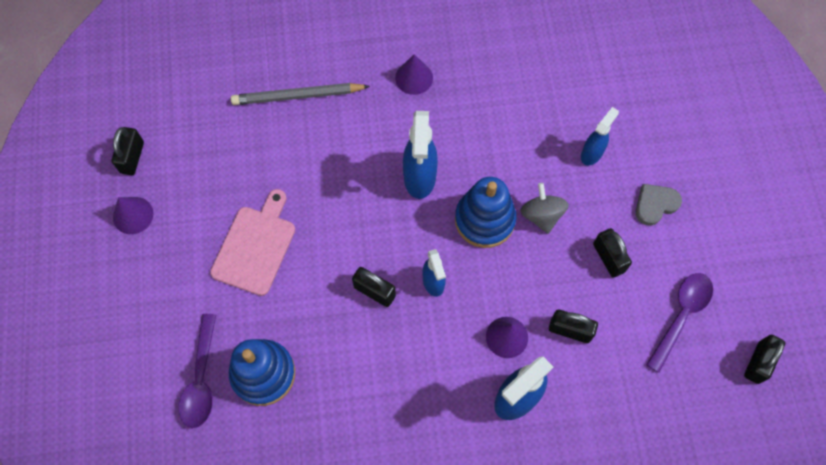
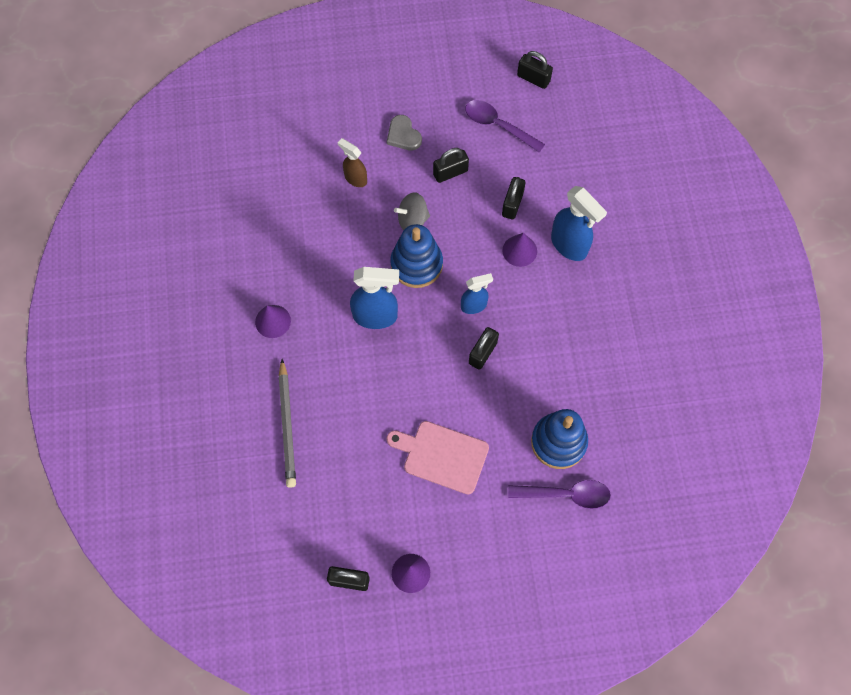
camera: 90 degrees left, 0 degrees up
(592, 153) = (355, 178): blue spray bottle -> brown spray bottle

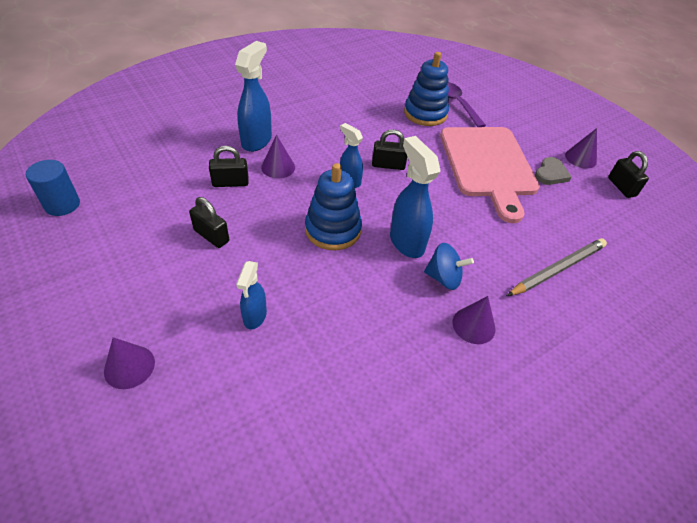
camera: 120 degrees left, 20 degrees down
(325, 325) = (443, 278): none -> blue spinning top
(352, 99) = (129, 366): none -> purple cone
(355, 178) = (254, 317): brown spray bottle -> blue spray bottle
(403, 135) = (174, 291): grey heart -> grey heart (550, 174)
(412, 220) = (284, 248): grey spinning top -> none
(442, 456) = (488, 165): pink cutting board -> pink cutting board, size x1.60
(498, 125) = (136, 216): purple spoon -> none
(533, 78) = (62, 205): black padlock -> blue cylinder

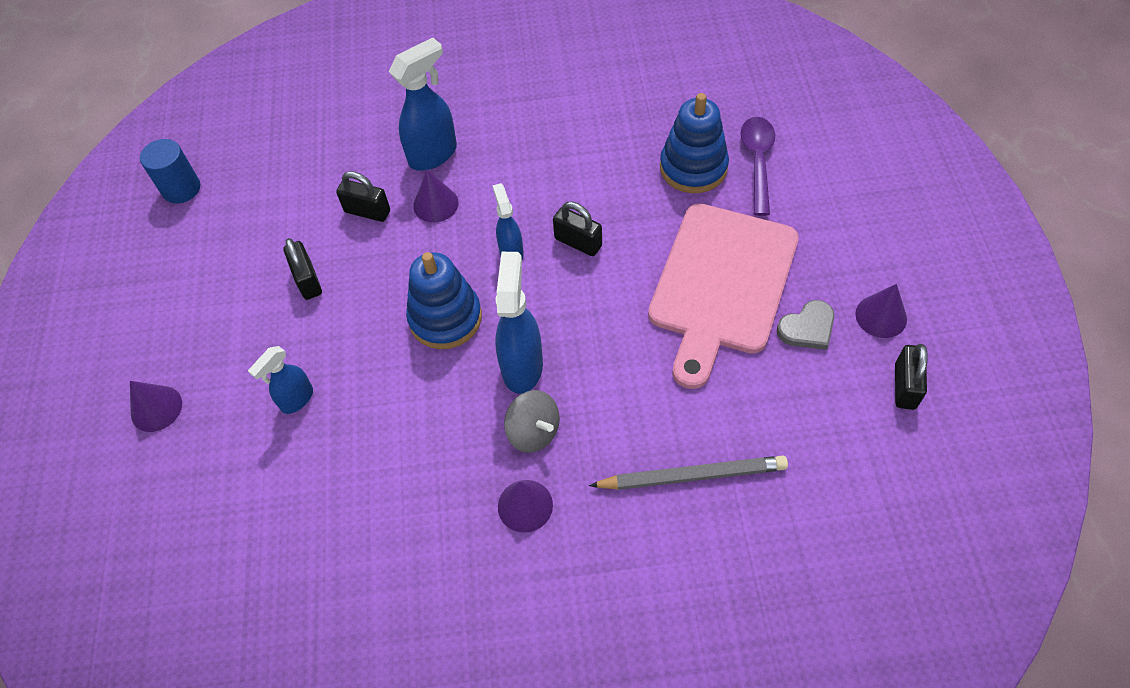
camera: 35 degrees right, 10 degrees up
(443, 278) = (533, 432): blue spinning top -> grey spinning top

